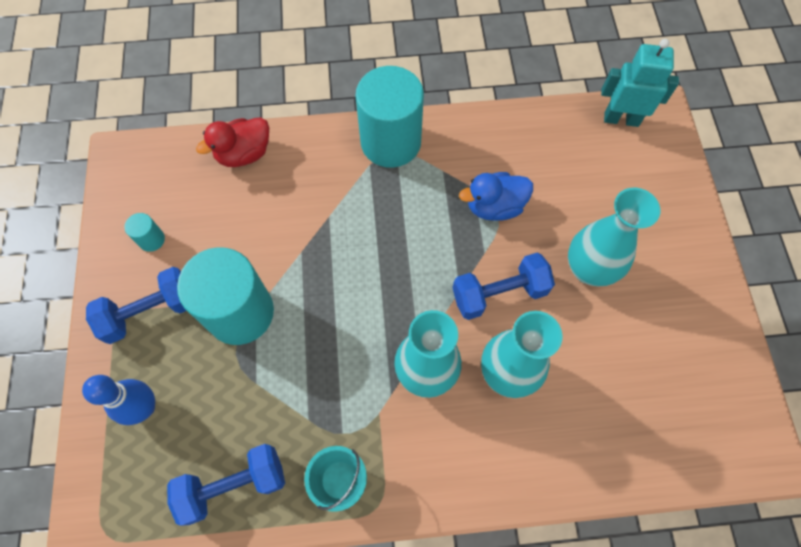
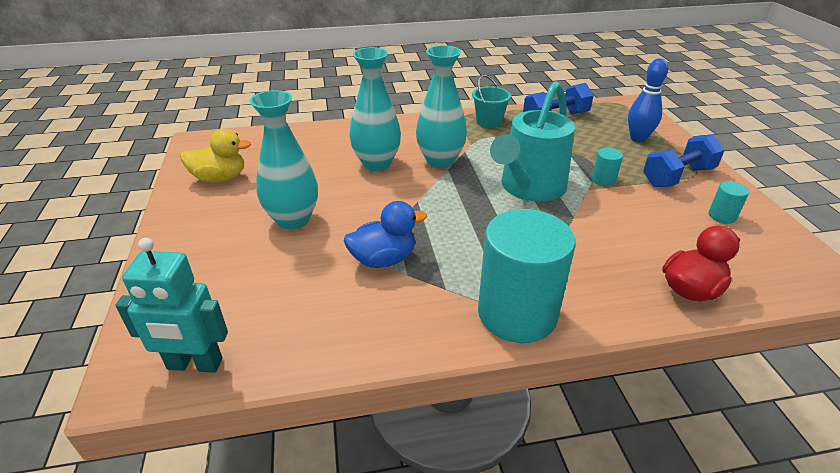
camera: 175 degrees right, 30 degrees down
(240, 312) = (603, 180): turquoise cylinder -> turquoise cylinder, size x0.41
(331, 304) = (529, 188): none -> turquoise watering can
(499, 293) = (381, 201): blue dumbbell -> none
(695, 355) = (220, 178): none -> yellow duck

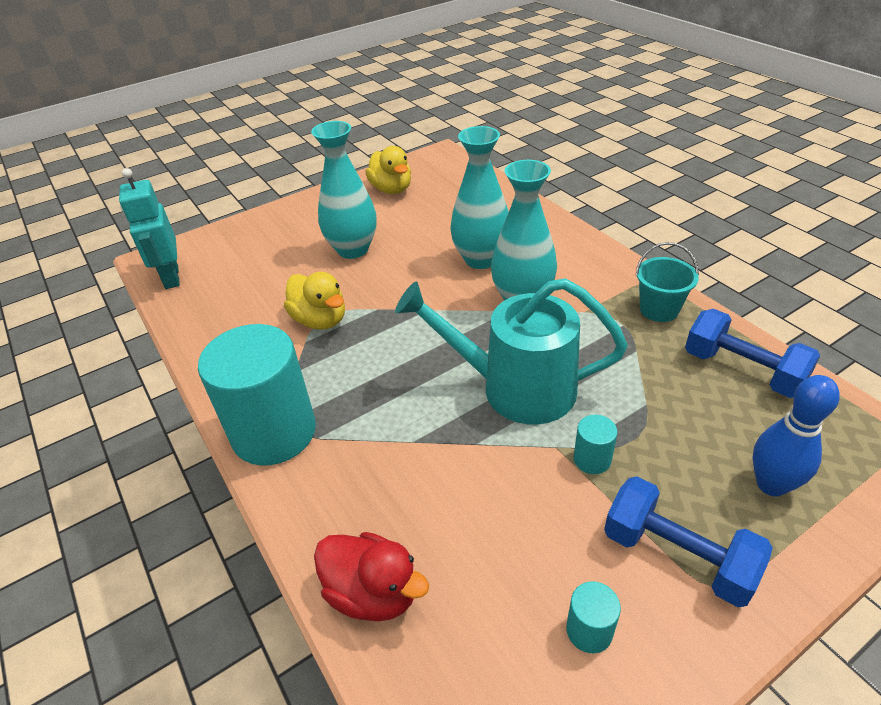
camera: 70 degrees right, 5 degrees up
(383, 259) = (320, 320): blue duck -> yellow duck

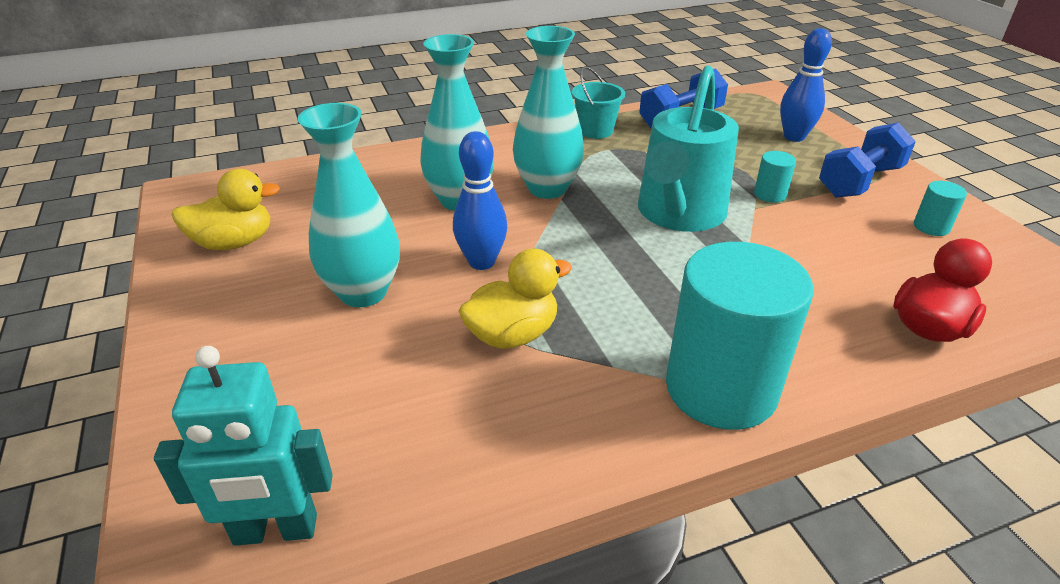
camera: 80 degrees left, 5 degrees down
(400, 288) = (481, 262): none -> blue bowling pin

